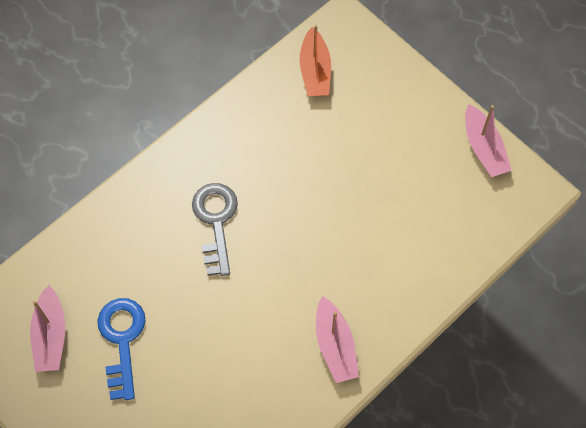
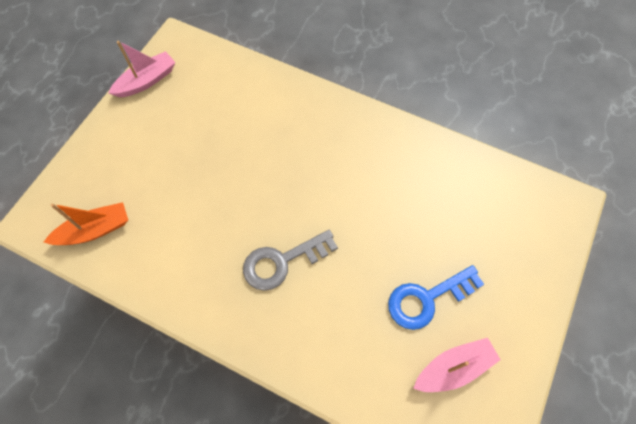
camera: 110 degrees left, 0 degrees up
(335, 345) = (356, 134): pink boat -> none

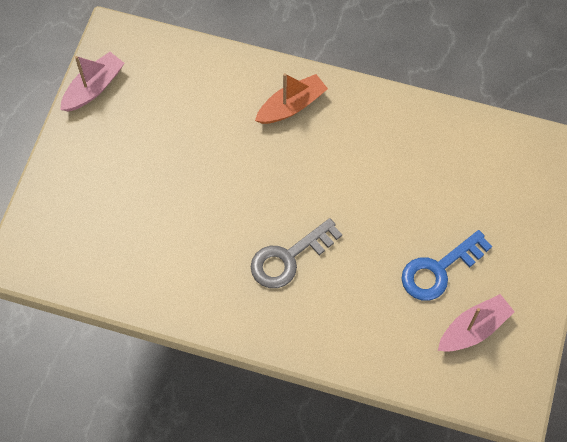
camera: 10 degrees left, 0 degrees up
(95, 230) = (87, 258): orange boat -> orange boat (291, 106)

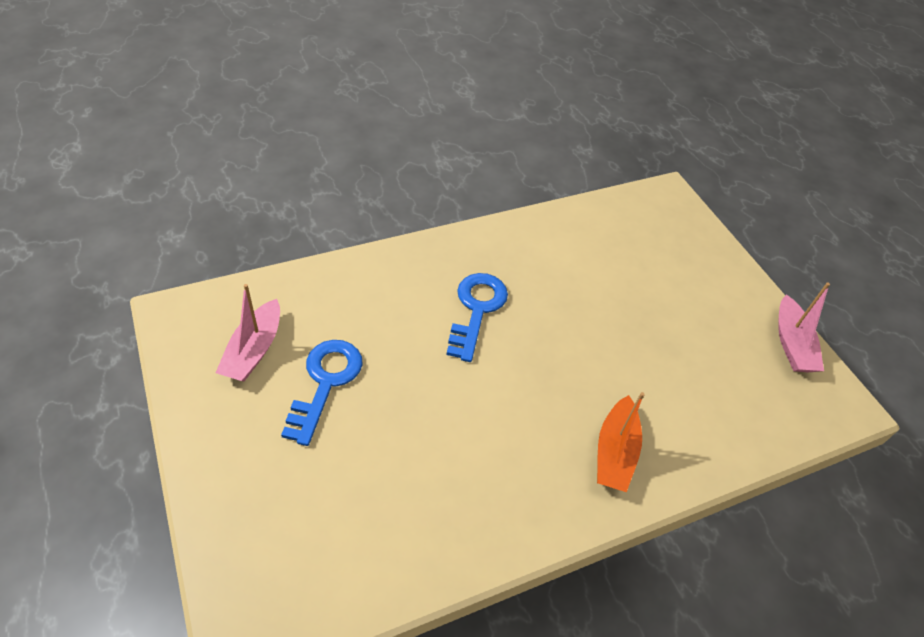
camera: 135 degrees right, 15 degrees down
(289, 258) = (476, 310): grey key -> blue key

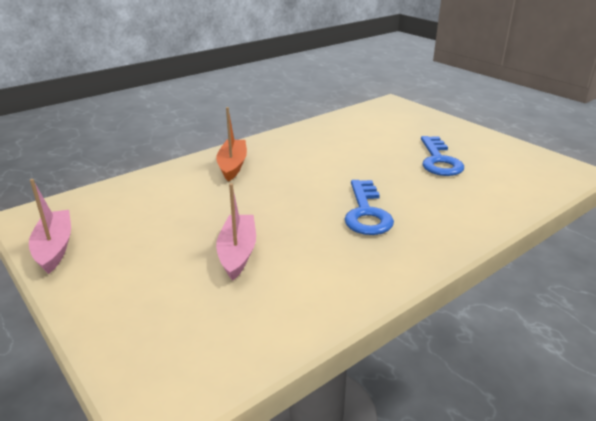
camera: 170 degrees right, 20 degrees down
(254, 350) = (500, 164): pink boat -> pink boat (237, 253)

